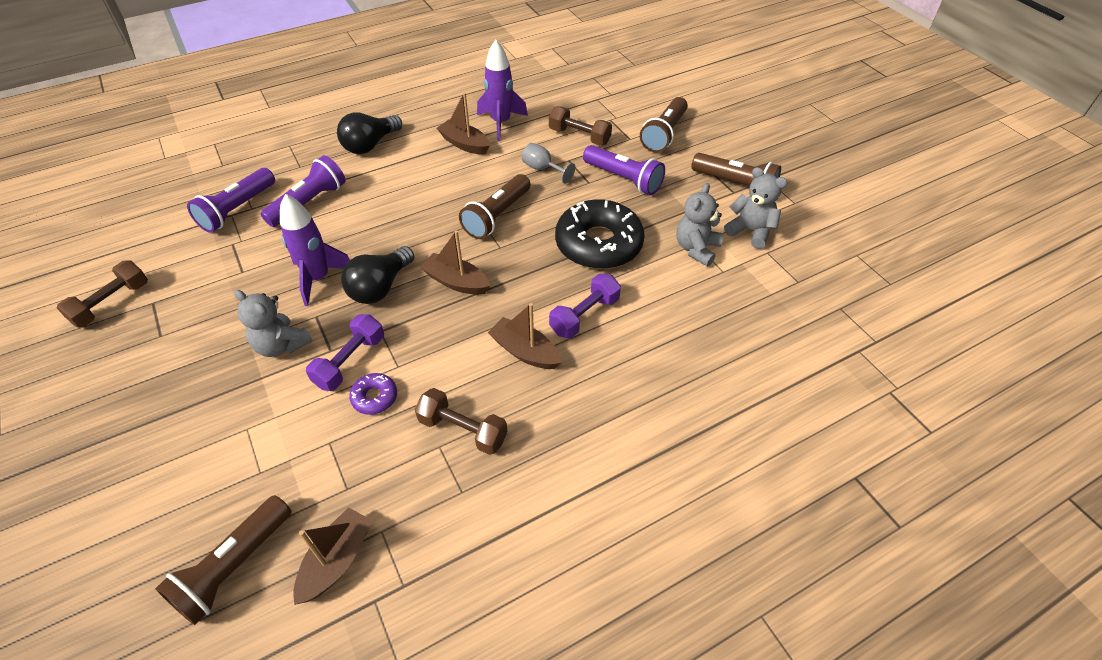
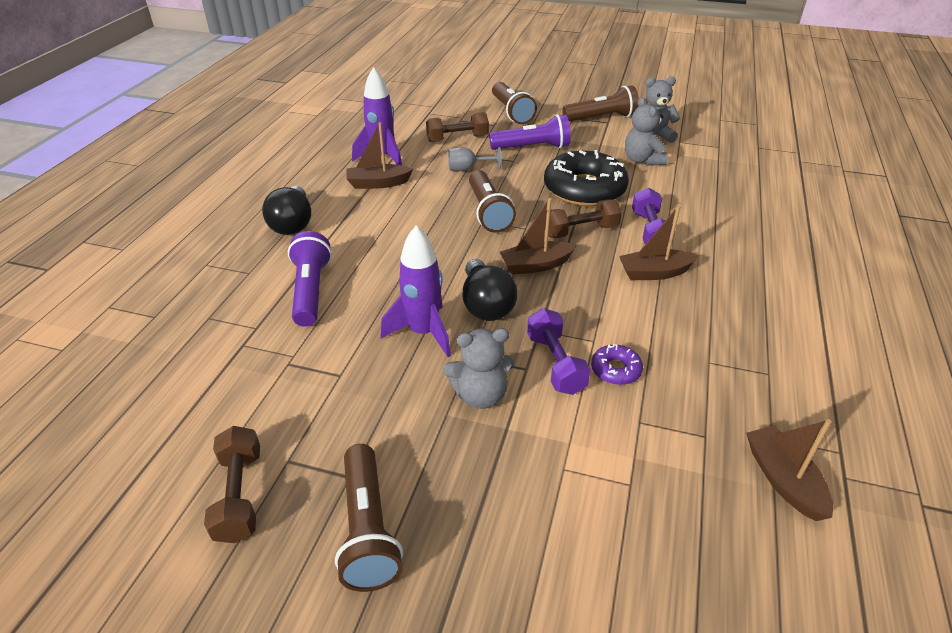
camera: 45 degrees left, 10 degrees down
(233, 566) = (734, 556): brown flashlight -> brown flashlight (367, 529)
(237, 209) = (242, 337): purple flashlight -> none
(463, 430) = (704, 341): brown dumbbell -> brown dumbbell (580, 231)

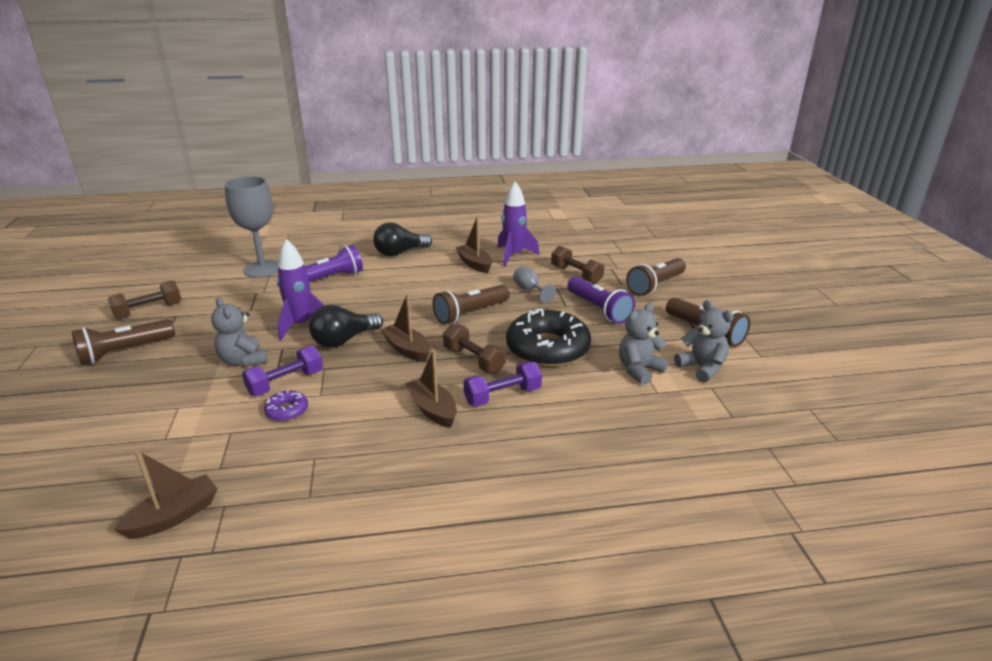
camera: 65 degrees right, 10 degrees down
(213, 348) = (262, 269): none -> grey goblet

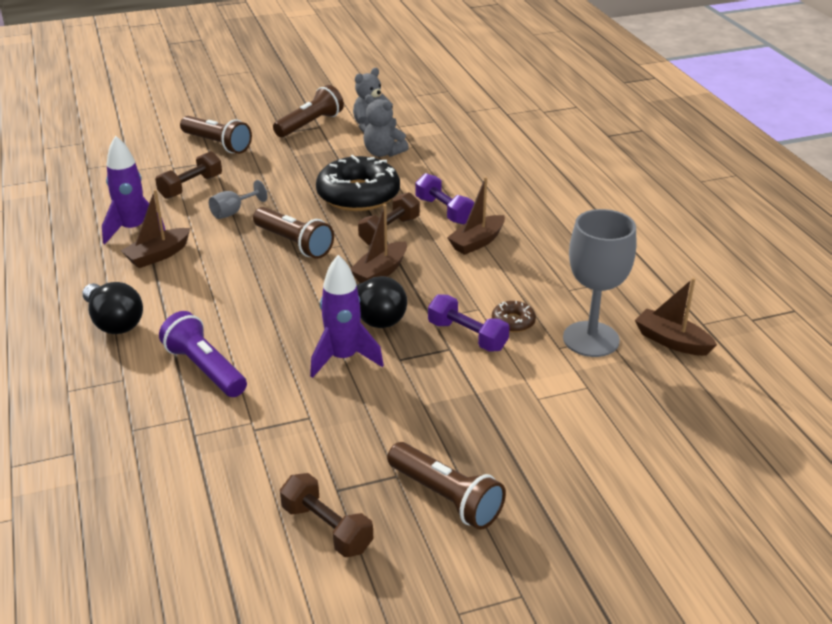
camera: 100 degrees left, 5 degrees up
(243, 360) = (435, 381): grey teddy bear -> none
(262, 269) = (169, 449): grey goblet -> grey goblet (591, 339)
(287, 411) = (513, 322): purple donut -> brown donut
(598, 309) = (274, 172): purple flashlight -> none

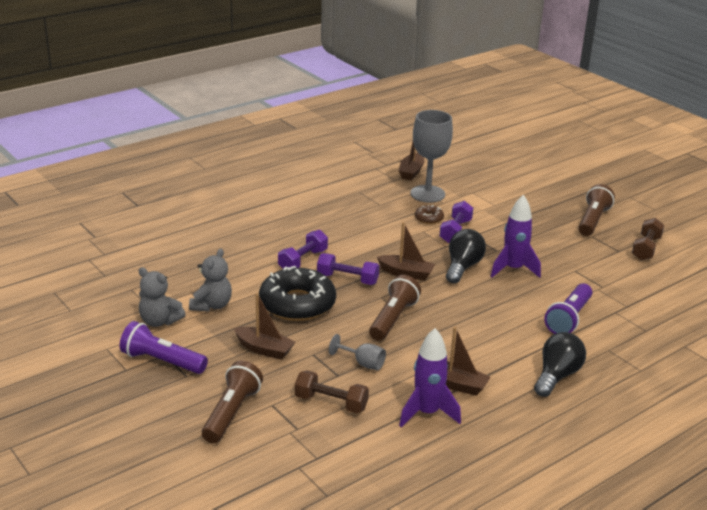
camera: 110 degrees left, 5 degrees down
(310, 124) = (162, 361): brown flashlight -> purple flashlight
(389, 231) = (347, 279): brown dumbbell -> purple dumbbell
(477, 242) = (341, 241): brown boat -> brown boat (264, 349)

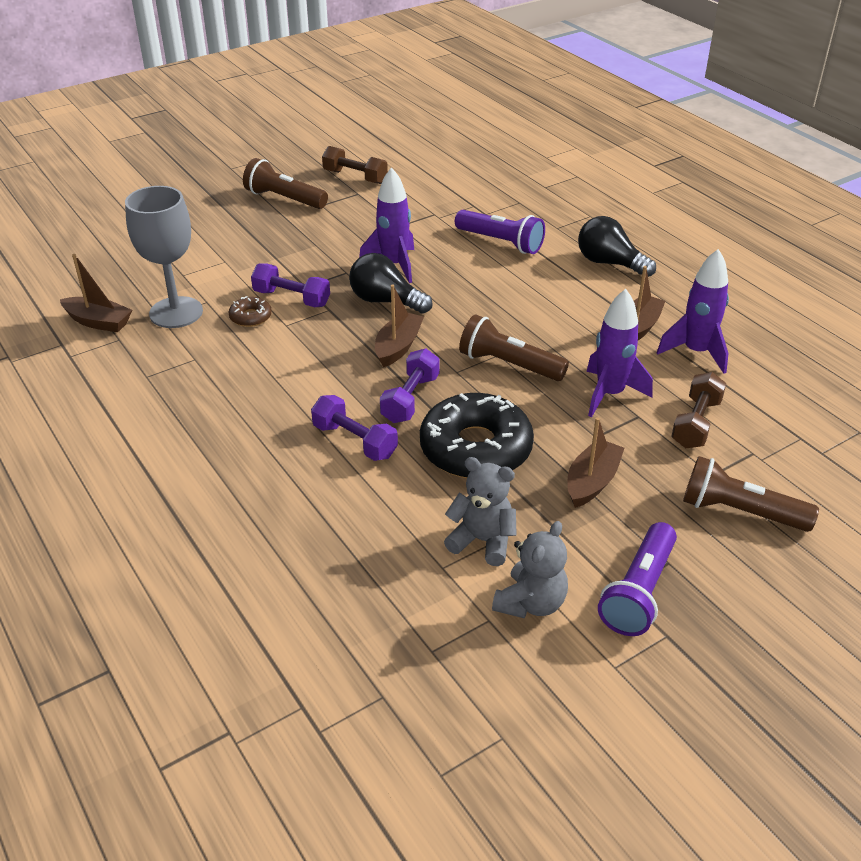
camera: 85 degrees left, 10 degrees up
(363, 363) = (609, 394): grey goblet -> purple rocket

